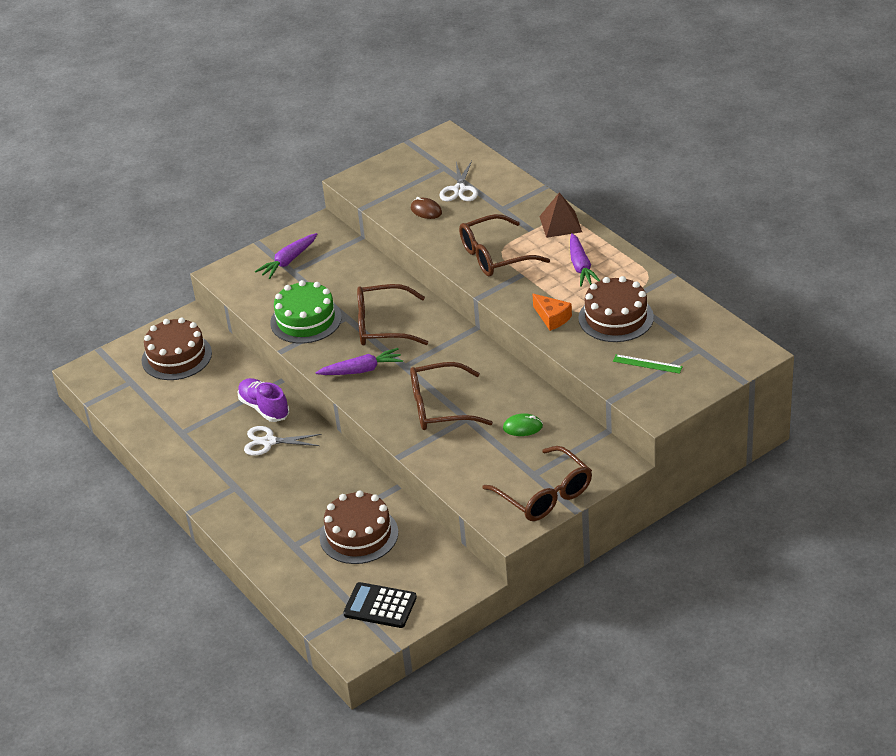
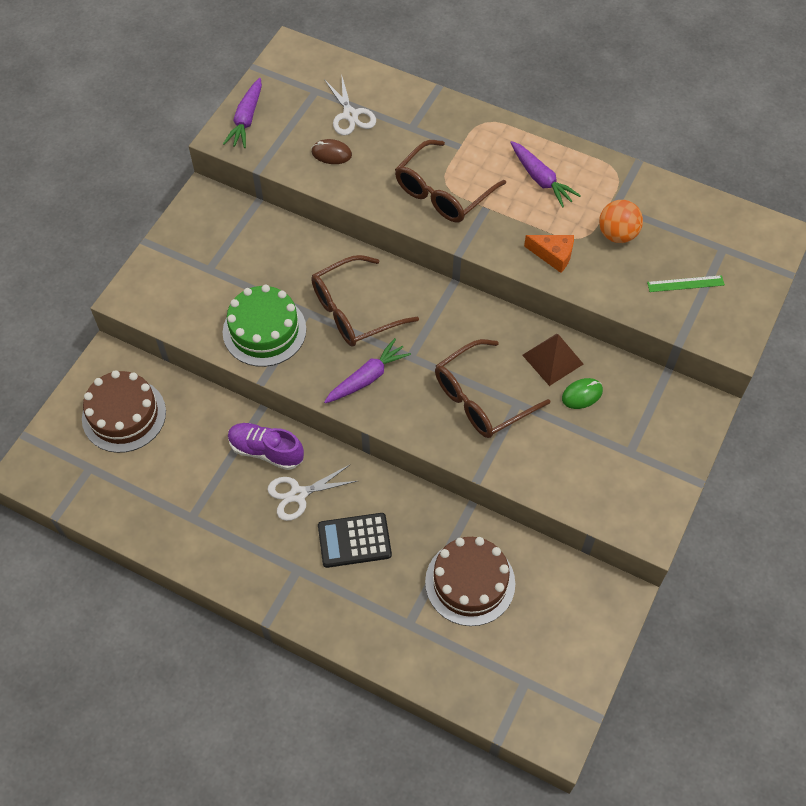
camera: 30 degrees left, 20 degrees up
(288, 261) = (196, 256): purple carrot -> purple carrot (246, 119)
(380, 606) = (548, 667): black calculator -> black calculator (354, 540)
(544, 494) = (657, 474): brown glasses -> none
(560, 224) = (485, 130): brown pyramid -> brown pyramid (552, 359)
(616, 318) = (617, 234): brown cake -> orange ball

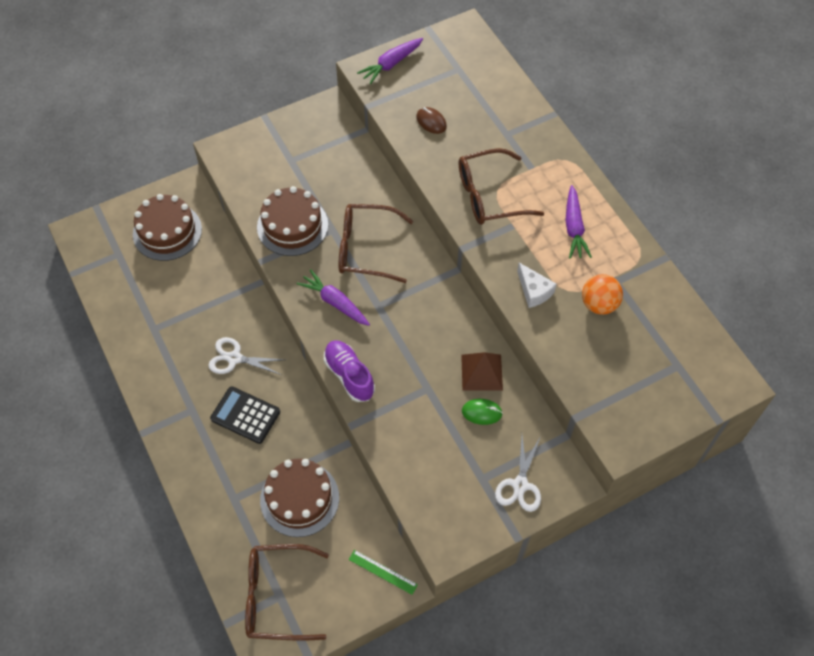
camera: 35 degrees right, 0 degrees up
(264, 330) = (292, 226): green cake -> brown cake
(266, 451) = (238, 314): purple shoe -> purple shoe (349, 375)
(350, 115) = (469, 100): white scissors -> white scissors (520, 485)
(367, 378) = (335, 302): purple carrot -> purple carrot turned 135 degrees counterclockwise
(482, 398) = (404, 368): brown glasses -> brown glasses (278, 596)
(553, 255) = (534, 291): orange cheese -> white cheese
(685, 284) = (621, 375): green ruler -> green ruler (382, 572)

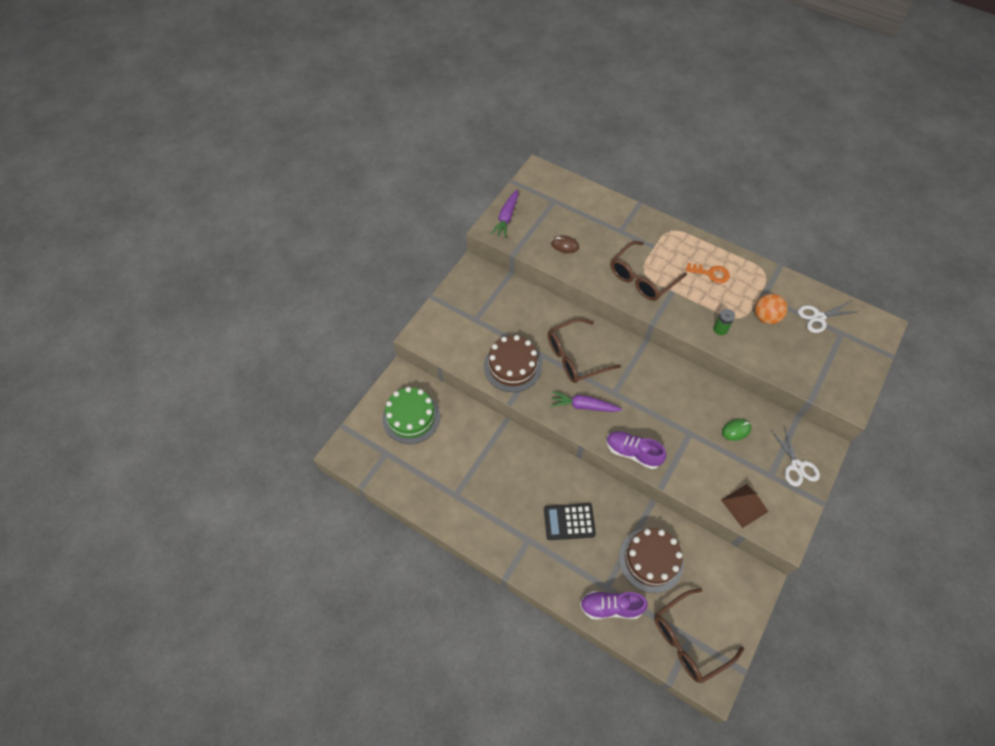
camera: 30 degrees left, 0 degrees up
(167, 231) = (411, 417): brown cake -> green cake
(223, 519) = (611, 607): none -> purple shoe
(234, 358) = (530, 484): white scissors -> white scissors (818, 317)
(382, 572) = (743, 578): green ruler -> none
(481, 372) = (715, 403): brown pyramid -> brown pyramid (744, 505)
(534, 291) = (720, 329): white cheese -> green battery
(574, 227) = (711, 273): purple carrot -> orange key

